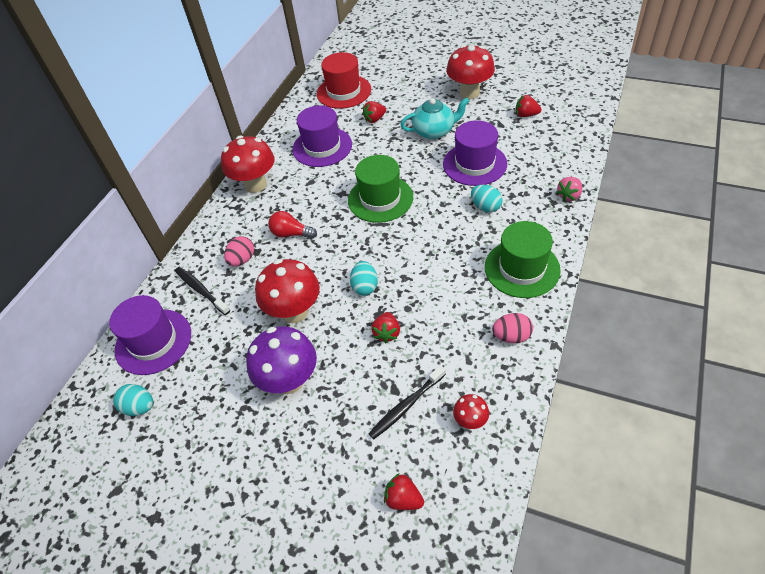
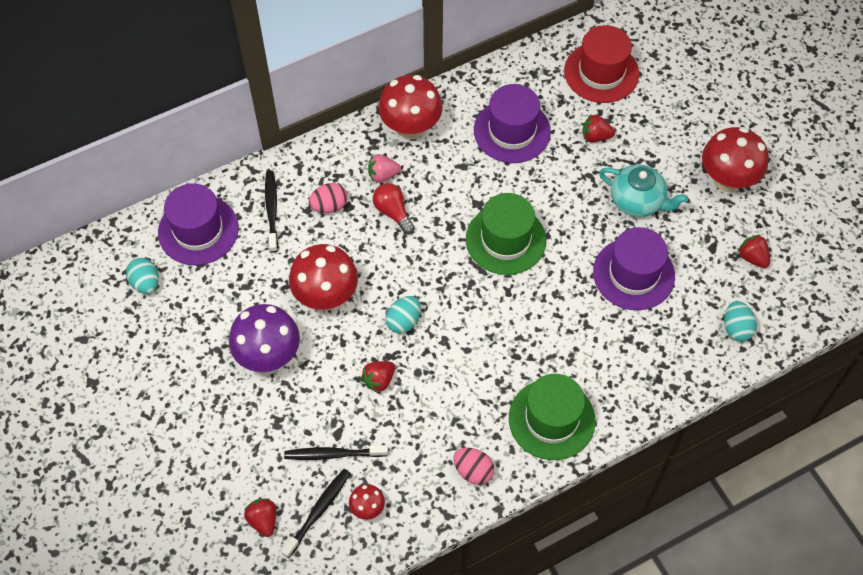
camera: 35 degrees right, 10 degrees up
(438, 454) = (318, 511): none -> black toothbrush
(485, 207) = (590, 330): turquoise egg -> turquoise egg (736, 328)
(569, 196) = (681, 385): pink strawberry -> pink strawberry (383, 175)

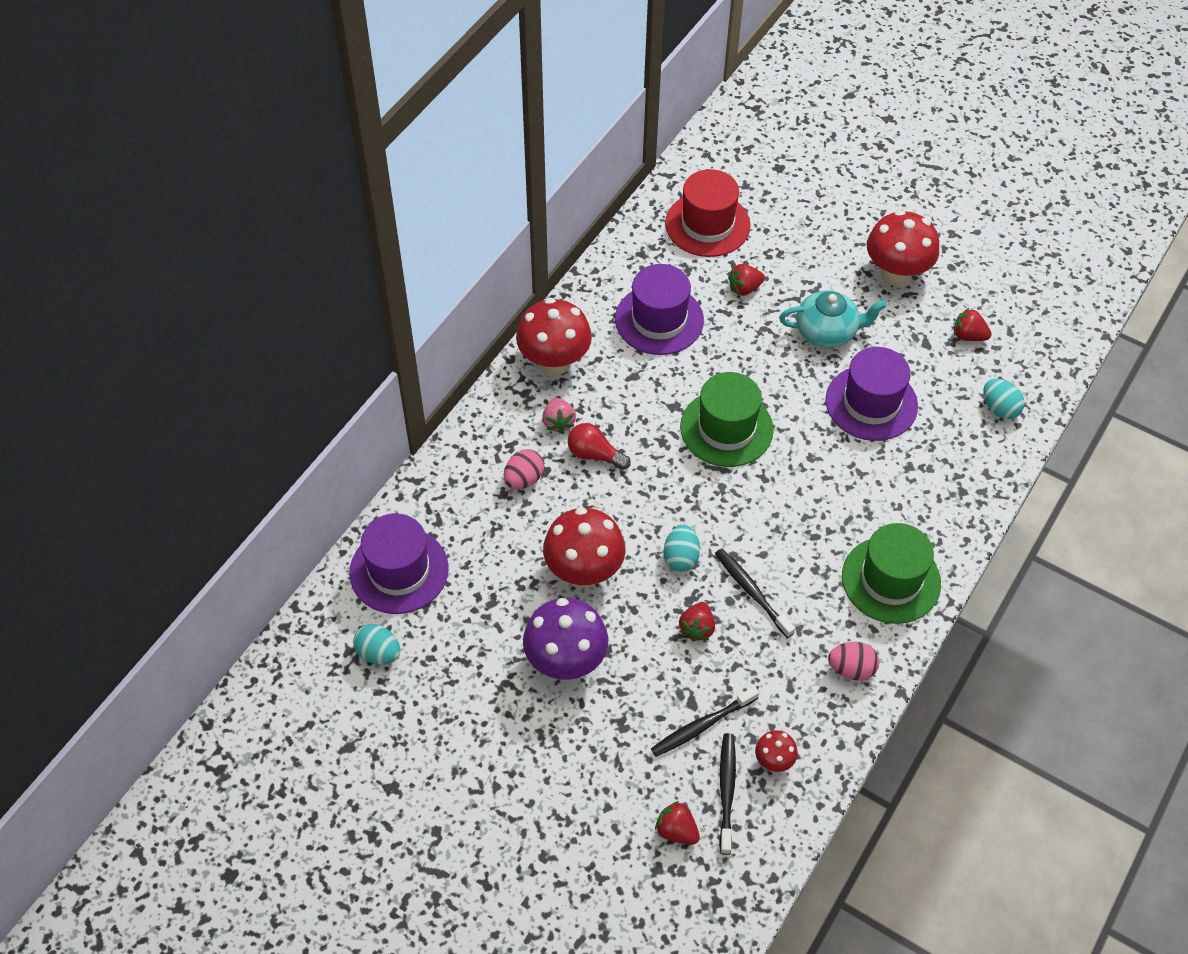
camera: 30 degrees left, 5 degrees down
(272, 210) = (465, 512): black toothbrush -> black toothbrush (752, 592)
(383, 175) = (558, 422): pink strawberry -> pink strawberry turned 60 degrees counterclockwise

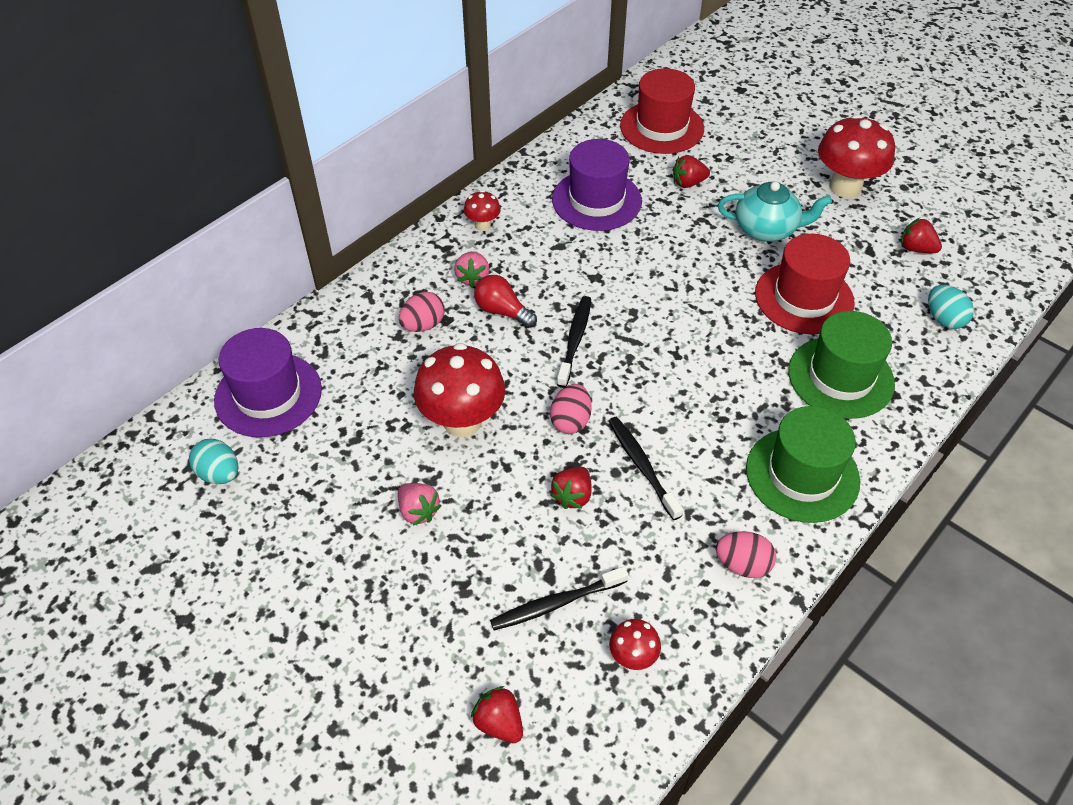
camera: 10 degrees right, 5 degrees down
(554, 362) = (483, 225): red mushroom -> red mushroom, size x0.48
(566, 662) = (418, 511): purple mushroom -> pink strawberry
(681, 557) = (570, 421): turquoise egg -> pink egg
(726, 428) = (645, 303): green hat -> green hat (840, 377)
(726, 791) = (569, 684): black toothbrush -> black toothbrush (575, 340)
(871, 403) = (804, 298): purple hat -> red hat

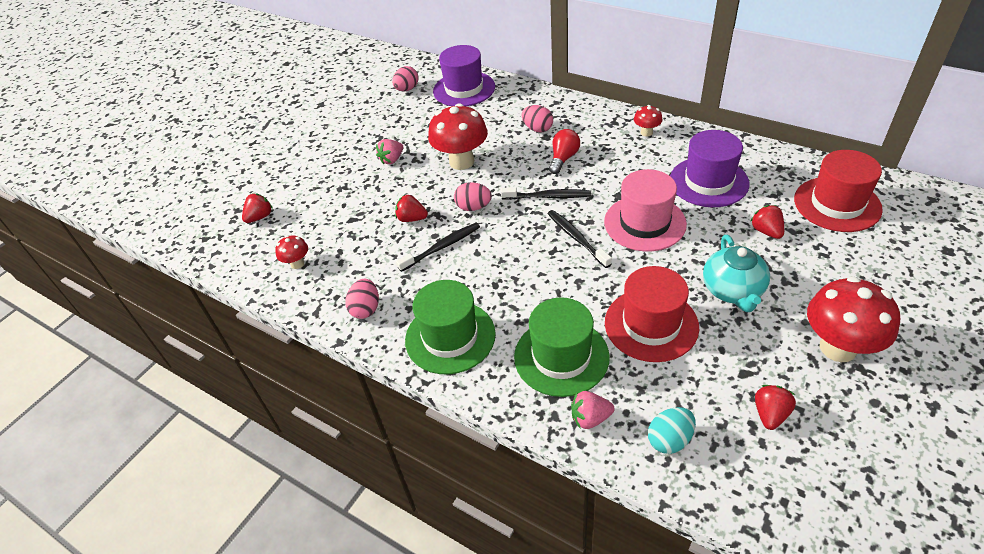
camera: 85 degrees right, 5 degrees down
(219, 474) = (407, 89): turquoise egg -> pink egg
(472, 278) = (590, 139): pink strawberry -> pink strawberry (590, 418)
(556, 603) = (333, 225): black toothbrush -> black toothbrush (576, 238)
(650, 266) = (644, 223): none -> pink hat

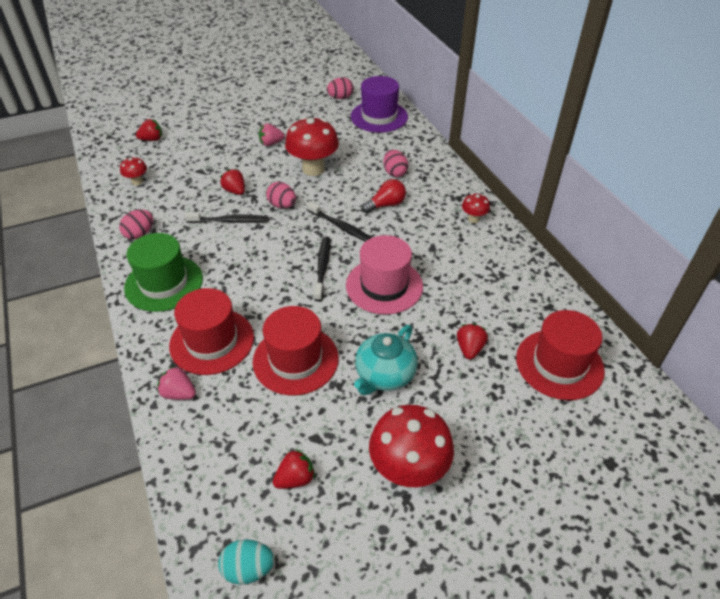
camera: 30 degrees right, 0 degrees up
(561, 356) = (212, 341): green hat -> red hat
(669, 439) = (208, 444): turquoise egg -> turquoise egg (248, 569)
(708, 182) = (473, 284): purple hat -> none

